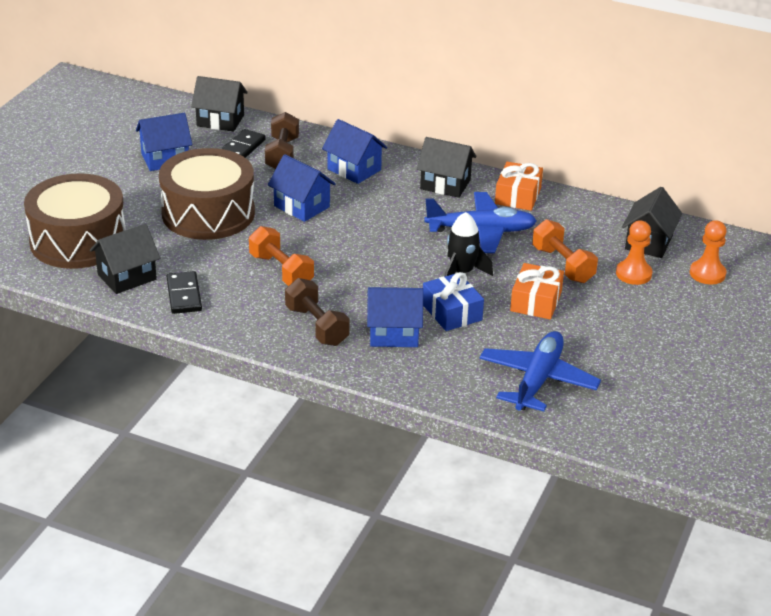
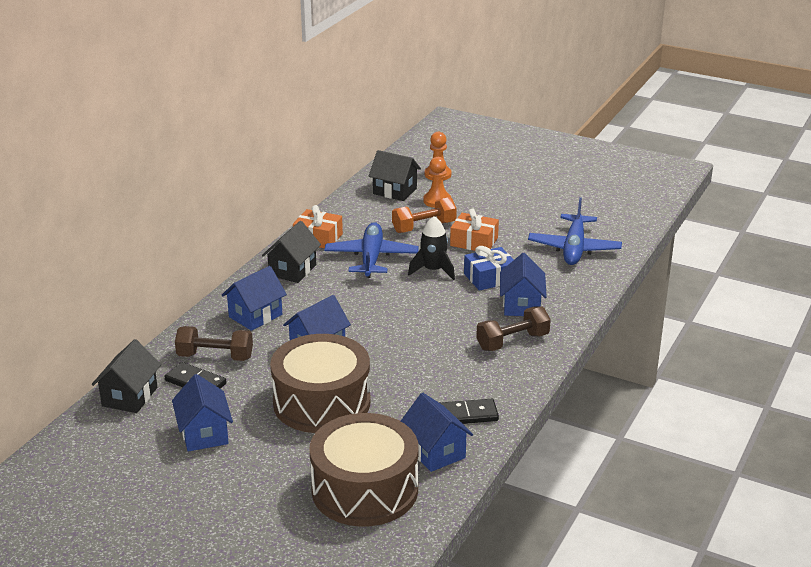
camera: 85 degrees left, 5 degrees down
(127, 277) = (435, 452): black house -> blue house
(281, 271) = (427, 359): orange dumbbell -> none
(537, 380) = (574, 248): blue plane -> blue plane turned 105 degrees counterclockwise

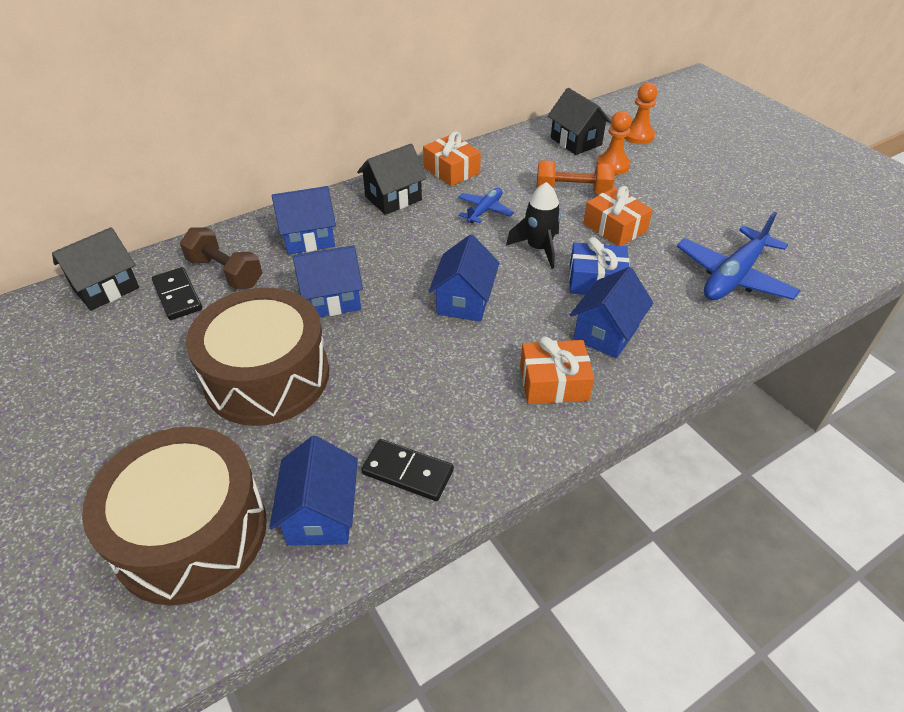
camera: 30 degrees right, 15 degrees up
(204, 434) = (119, 365): blue house -> blue house (464, 301)
(371, 258) = (484, 210): blue plane -> blue plane, size x0.55
(512, 342) = (553, 383): brown dumbbell -> orange gift

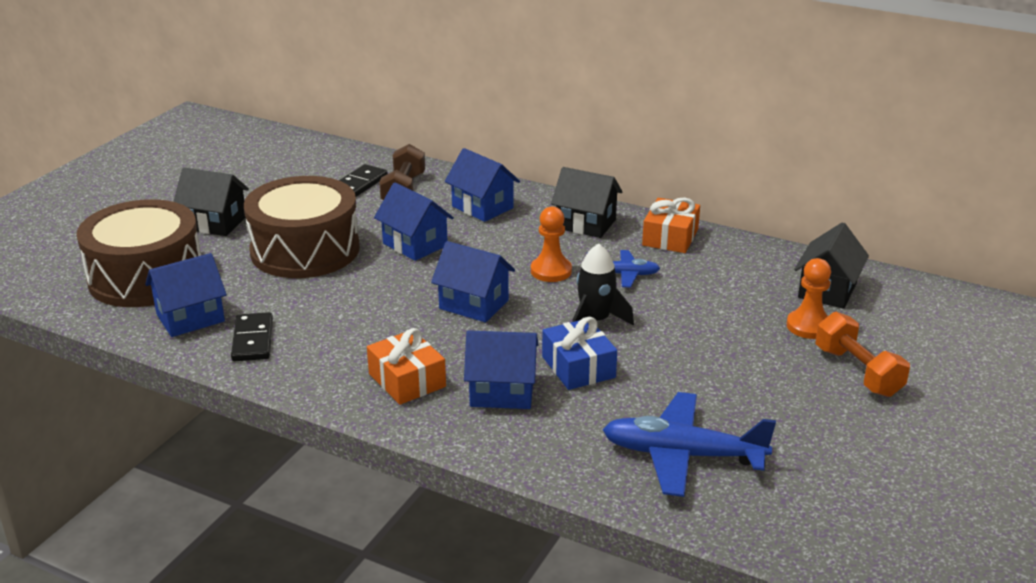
camera: 60 degrees right, 15 degrees down
(106, 288) = (342, 157): black house -> black house (215, 223)
(464, 301) = (474, 304): blue house -> blue house turned 45 degrees clockwise
(572, 192) = (720, 314): orange dumbbell -> orange dumbbell (857, 372)
(615, 227) = (685, 356): orange gift -> none
(638, 136) = (902, 328): orange pawn -> orange pawn (551, 271)

